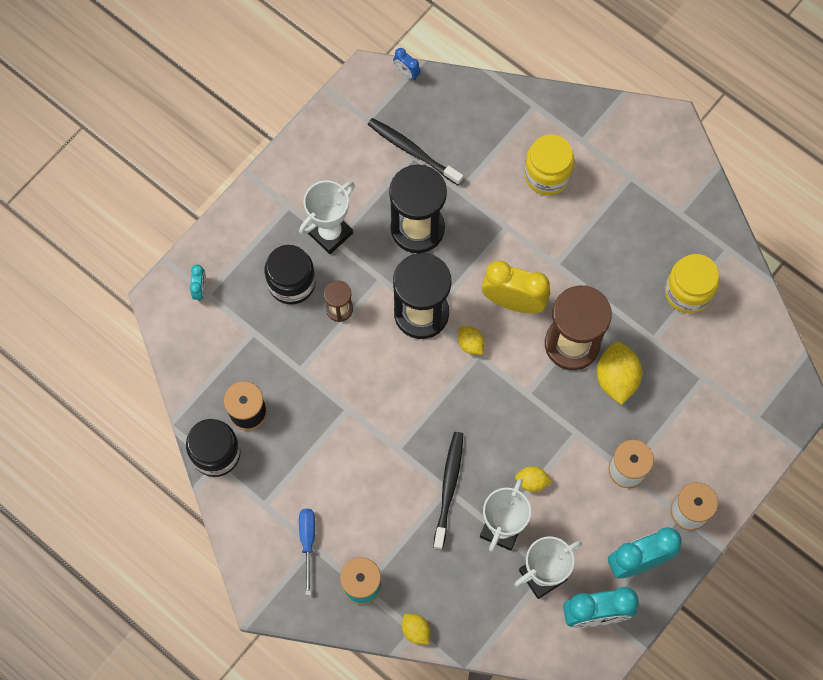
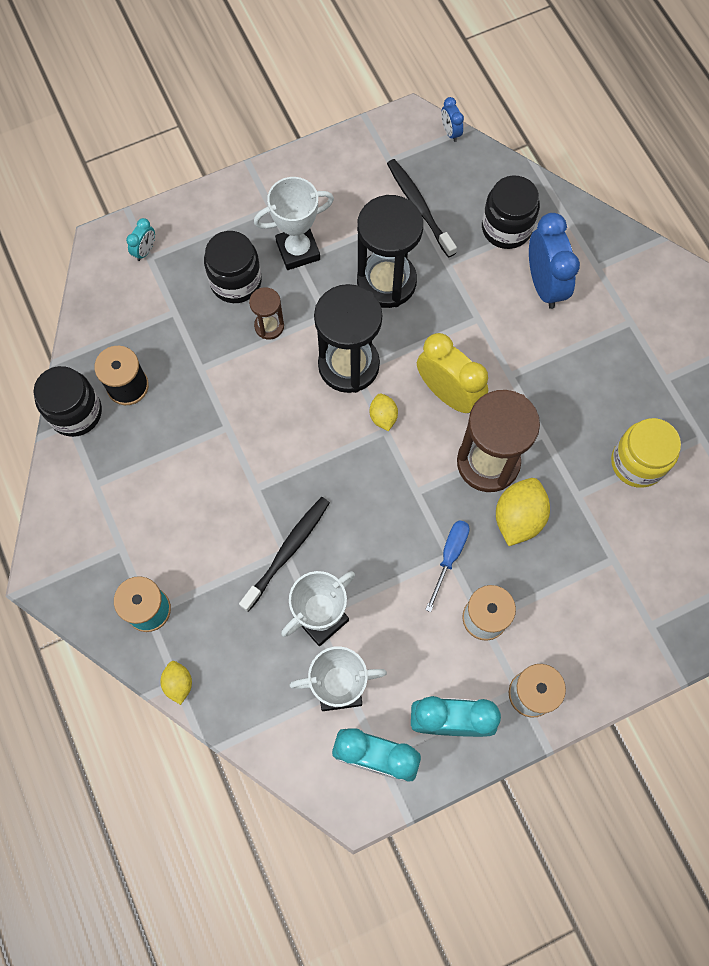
camera: 25 degrees right, 0 degrees up
(307, 542) = (117, 541): blue screwdriver -> blue screwdriver (449, 557)
(493, 139) = (506, 228): none -> black jar
(532, 481) = (377, 584): yellow lemon -> none
(547, 175) = (544, 284): yellow jar -> blue clock

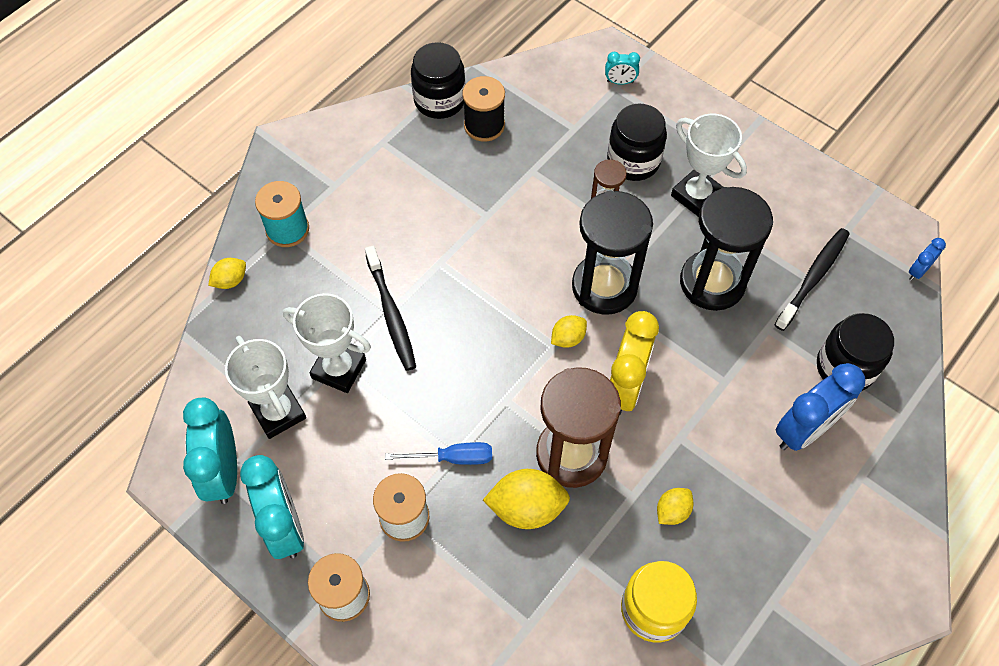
camera: 65 degrees right, 10 degrees down
(287, 551) = (391, 314): black toothbrush -> black toothbrush turned 60 degrees clockwise
(567, 411) = (672, 511): none -> yellow lemon

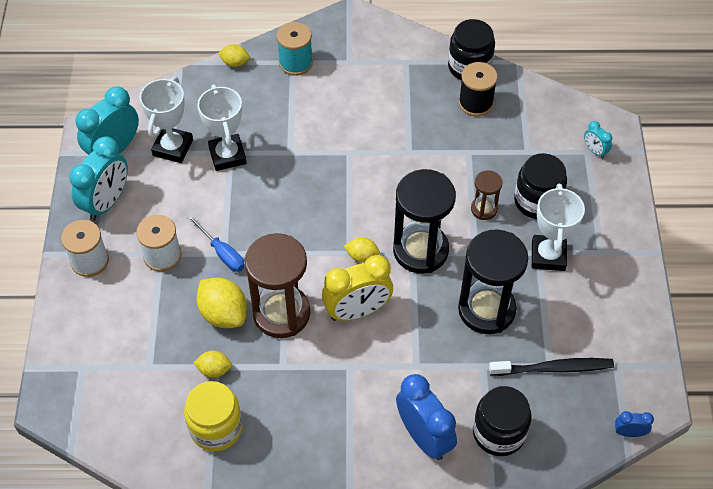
camera: 50 degrees right, 5 degrees down
(391, 314) = (289, 154): black toothbrush -> none
(672, 511) = (292, 395): yellow lemon -> yellow lemon (214, 370)
(804, 430) = (424, 437): blue clock -> blue clock turned 135 degrees counterclockwise

